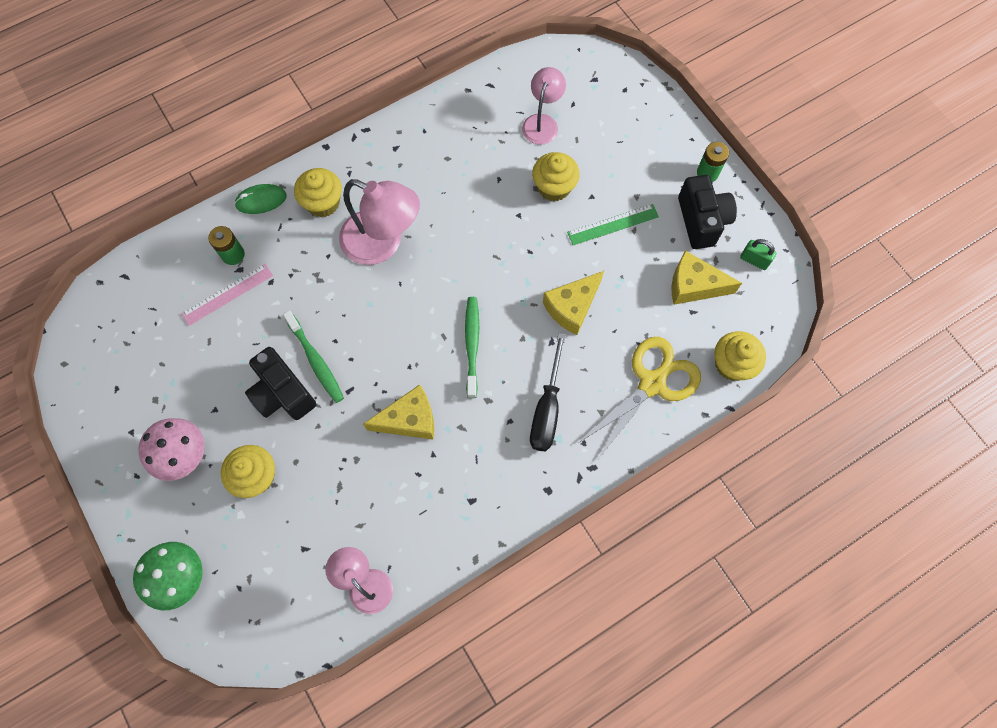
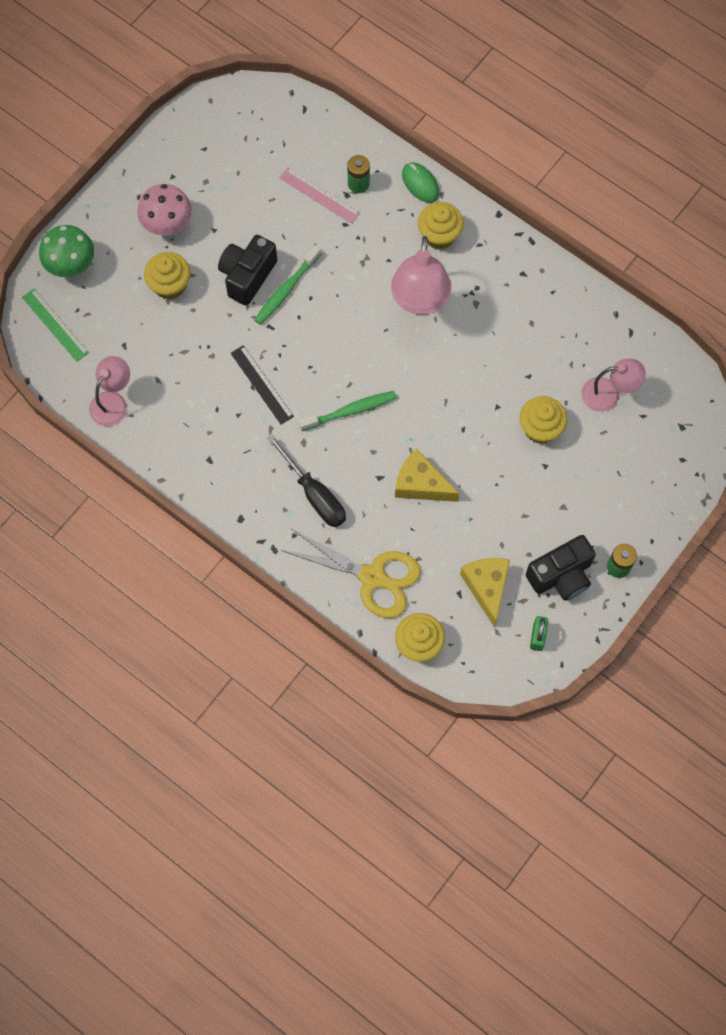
camera: 70 degrees right, 0 degrees up
(409, 420) = (262, 384): yellow cheese -> black ruler
(547, 408) = (314, 494): black screwdriver -> black screwdriver turned 120 degrees counterclockwise
(613, 224) = (522, 494): green ruler -> green ruler (55, 325)

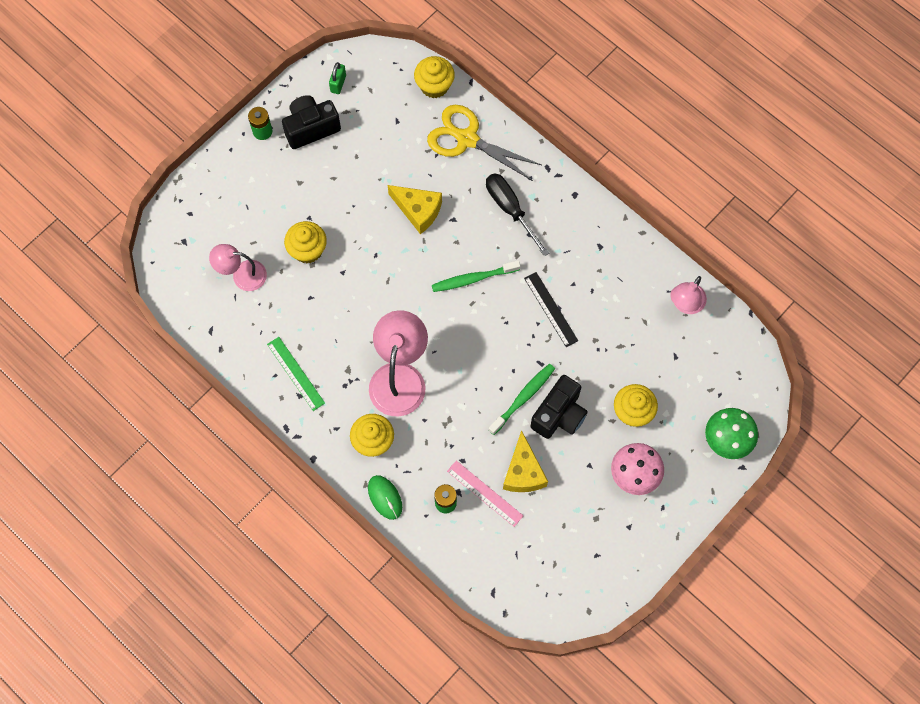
camera: 175 degrees left, 0 degrees up
(55, 325) = (740, 381): green ruler -> green ruler (296, 373)
(487, 587) = (373, 124): yellow cheese -> yellow cheese (523, 472)

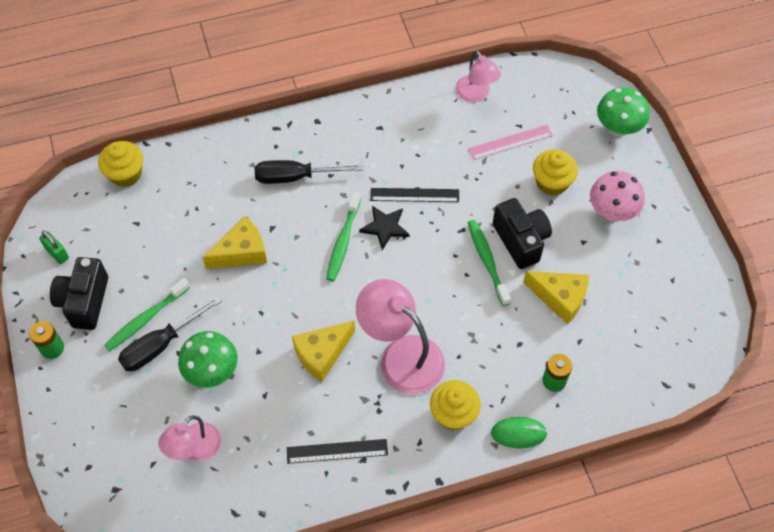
camera: 60 degrees left, 10 degrees down
(296, 373) = (337, 451): green ruler -> black ruler
(307, 250) = (212, 371): yellow cupcake -> green mushroom
(308, 202) = (161, 345): none -> black screwdriver
(323, 179) = (146, 318): none -> green toothbrush
(367, 318) = (322, 354): none -> yellow cheese
(467, 139) = (200, 175): yellow scissors -> none
(485, 493) = (563, 341): pink ruler -> pink ruler (510, 142)
(506, 303) = (385, 227): none -> black star

